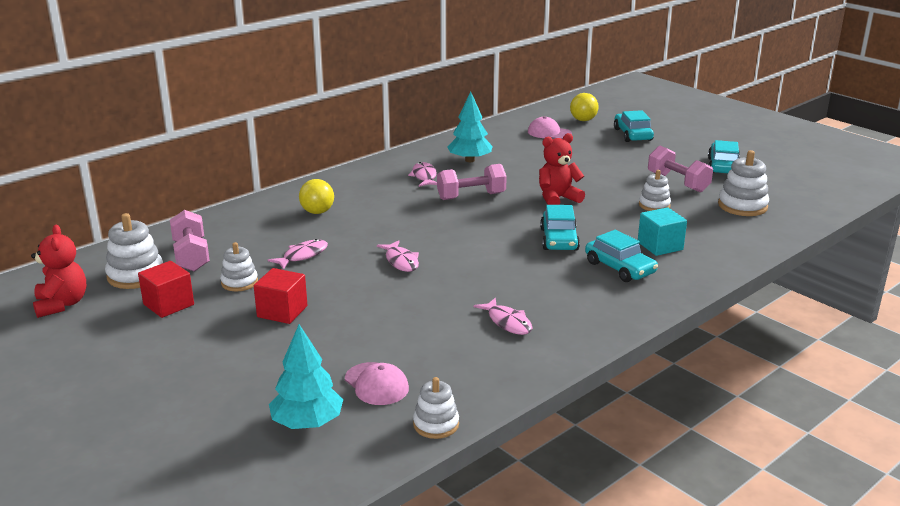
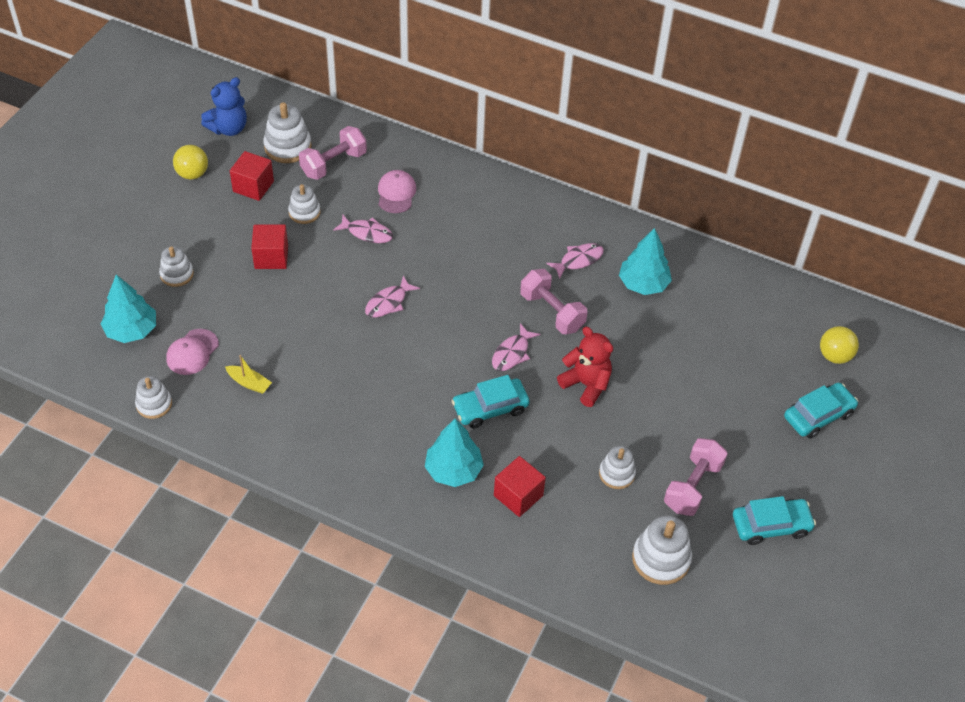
camera: 65 degrees right, 25 degrees up
(62, 304) = (228, 128): red teddy bear -> blue teddy bear
(248, 375) = (177, 274): none -> white stacking toy
(317, 212) = (455, 210): yellow ball -> yellow ball (192, 174)
(448, 354) = (249, 383): none -> yellow boat
(508, 322) = (315, 409): pink fish -> pink fish (512, 353)
(549, 133) = (769, 333): pink cap -> pink cap (396, 193)
(620, 268) = (453, 470): turquoise car -> turquoise tree
(660, 246) = (518, 495): turquoise cube -> red cube

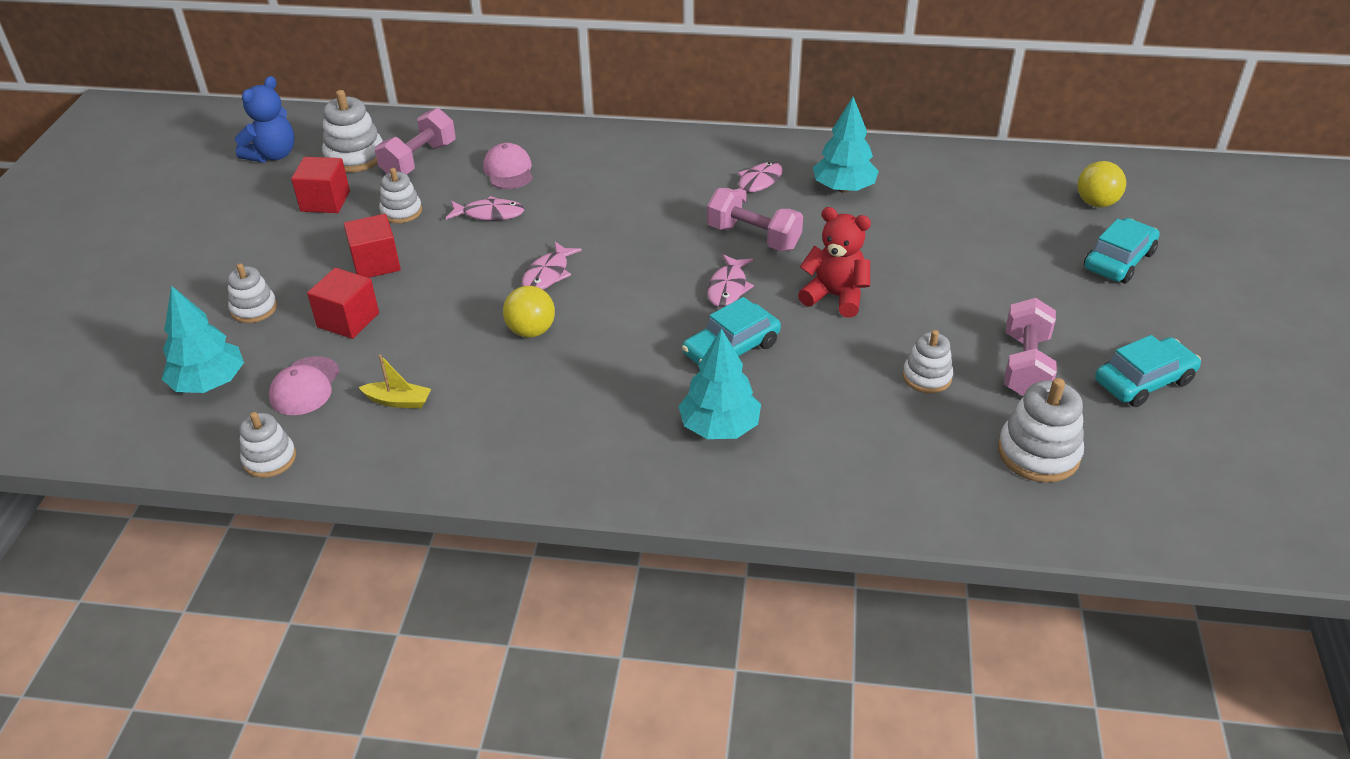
camera: 15 degrees left, 10 degrees down
(192, 174) = (241, 206): yellow ball -> yellow ball (531, 331)
(518, 495) = (818, 433): red cube -> red cube (348, 320)

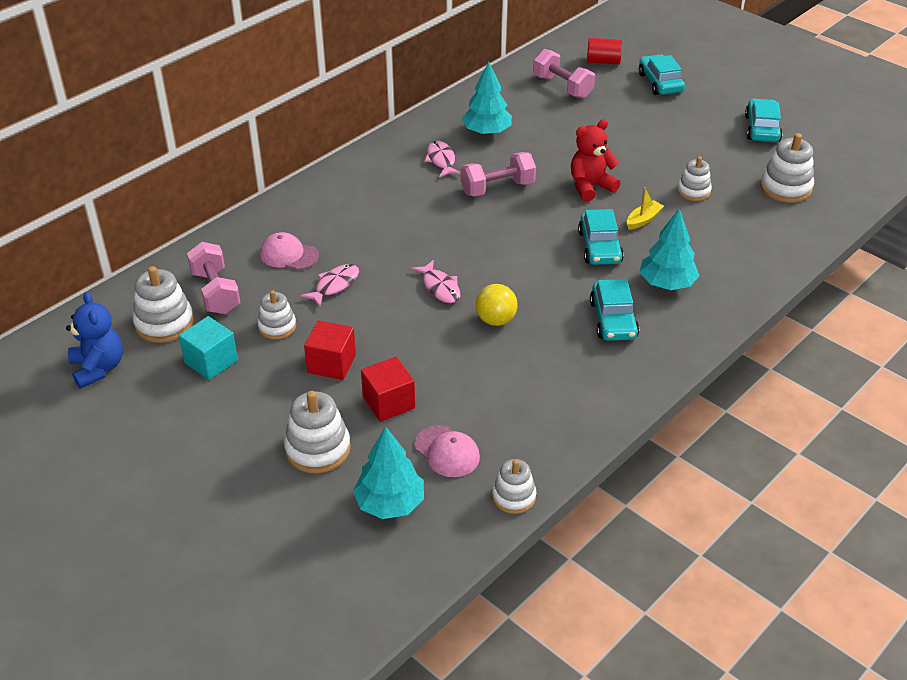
camera: 55 degrees left, 0 degrees up
(254, 309) = (318, 449): white stacking toy -> white stacking toy, size x1.54
(325, 201) = (211, 361): red cube -> turquoise cube
(398, 401) = (510, 410): yellow boat -> yellow boat (643, 220)
(612, 412) = (613, 319): none -> turquoise car
(728, 288) = (538, 221): pink fish -> none
(1025, 366) = (715, 156): pink dumbbell -> pink dumbbell (562, 87)
(1096, 203) = (603, 61): yellow ball -> red cylinder

